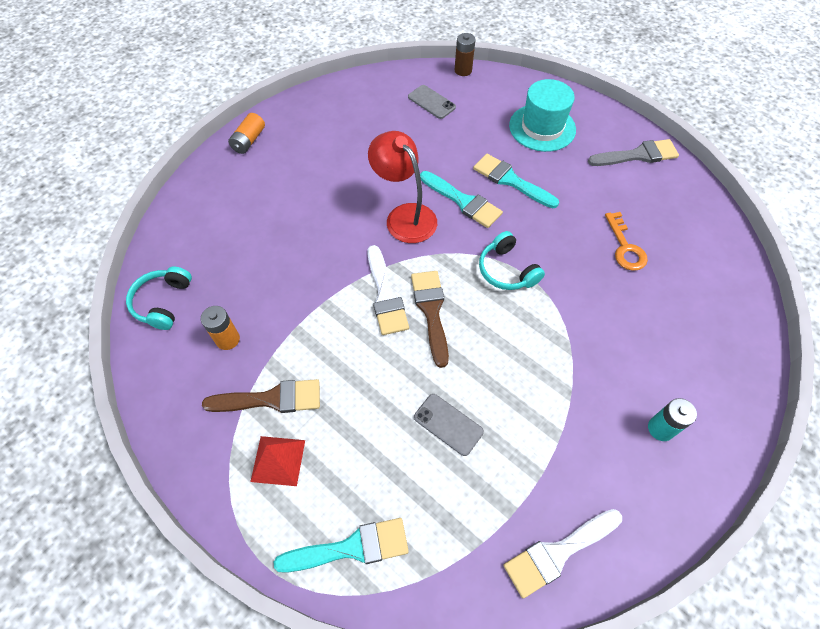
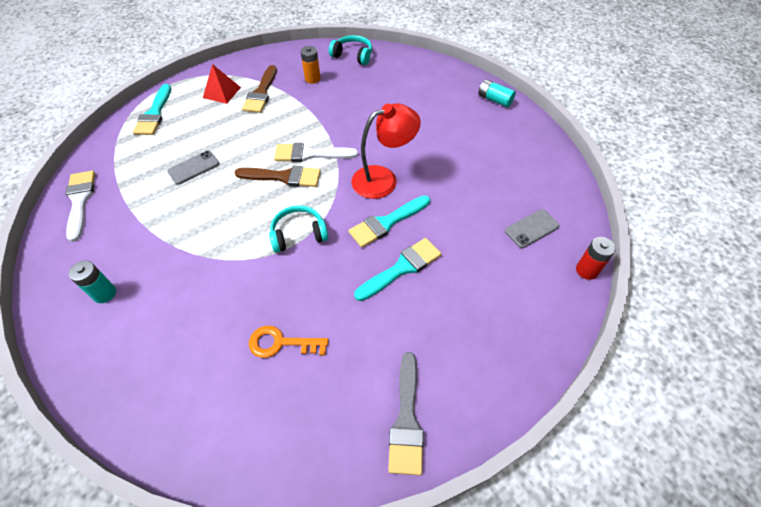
camera: 105 degrees right, 5 degrees down
(249, 140) = (494, 100): orange battery -> turquoise battery
(463, 70) = (586, 270): brown battery -> red battery
(542, 127) = (475, 324): turquoise hat -> none

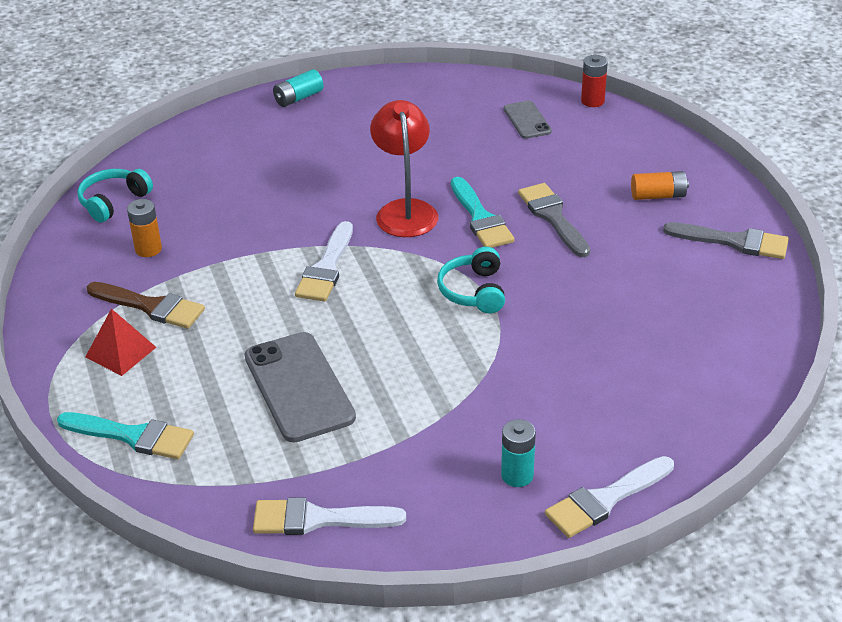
camera: 75 degrees left, 15 degrees down
(73, 352) = (605, 500): none -> white brush
(194, 167) = (299, 387): grey phone -> grey phone, size x1.85
(281, 343) = (631, 317): orange key -> none
(284, 177) = (361, 296): brown brush -> none
(402, 268) = (553, 217): turquoise brush -> grey brush
(459, 343) = (658, 196): none -> orange battery

